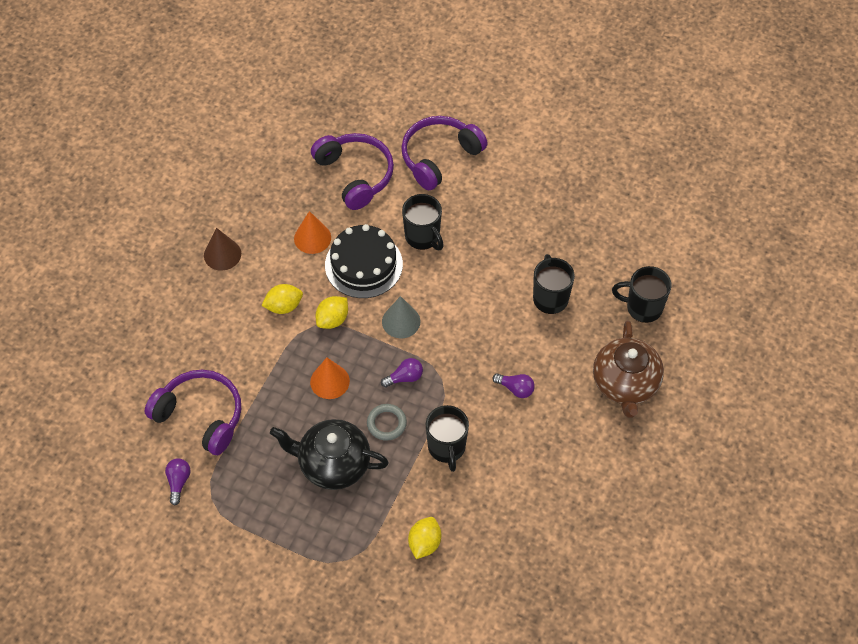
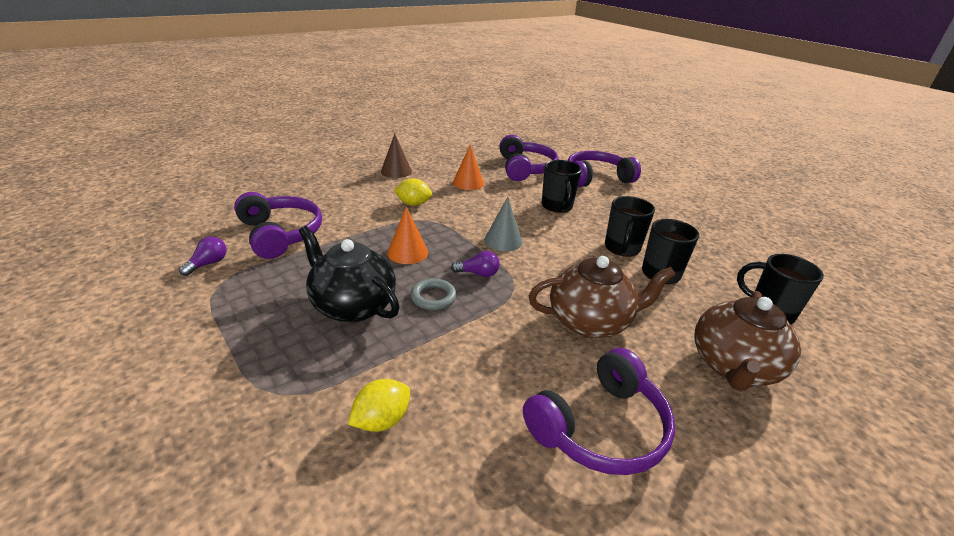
camera: 25 degrees right, 25 degrees down
(332, 319) = (445, 222): yellow lemon -> none
(363, 265) = (496, 204): black cake -> none
(447, 448) = (481, 339): black mug -> black mug (622, 248)
(515, 389) = (590, 322): purple light bulb -> brown teapot
(555, 480) = (600, 427): none -> purple headphones

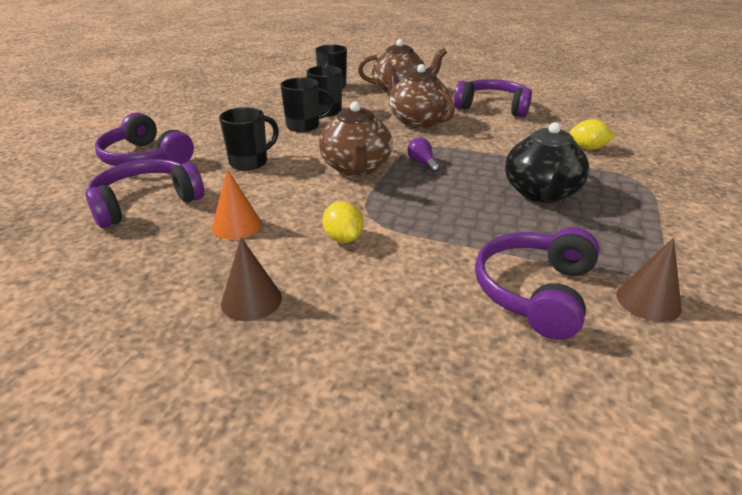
camera: 120 degrees left, 0 degrees up
(208, 264) = (648, 301): purple light bulb -> brown cone
(407, 252) = (441, 201): orange cone -> none
(433, 297) = (478, 169): grey ring -> none
(503, 240) = (356, 168): grey cone -> brown teapot

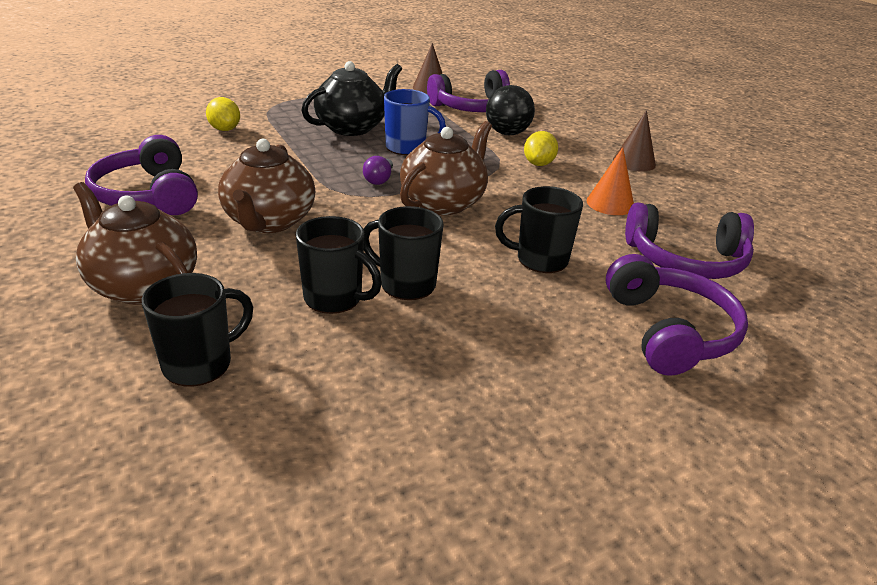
camera: 140 degrees left, 0 degrees up
(430, 266) = (507, 133): none -> black ball
(464, 196) = (407, 148): none -> blue mug

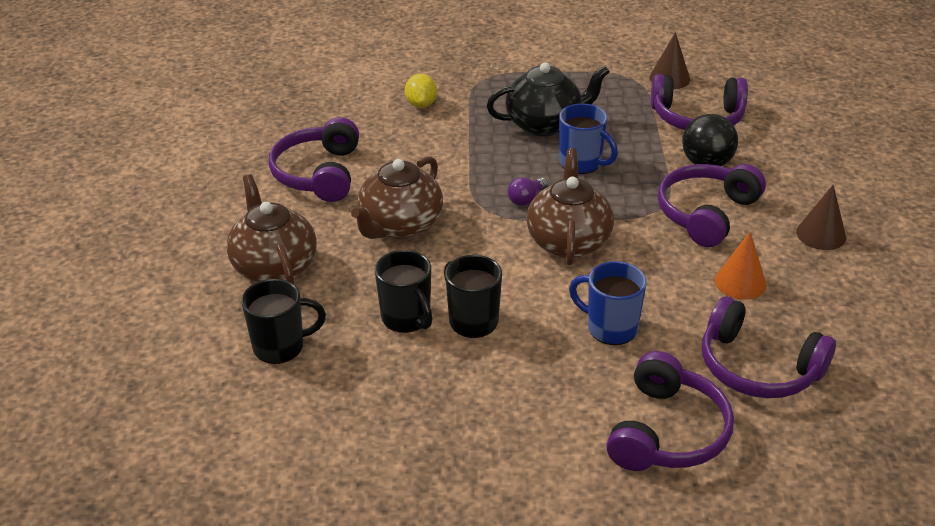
camera: 30 degrees right, 5 degrees up
(443, 203) = (568, 241): brown teapot -> brown teapot turned 60 degrees counterclockwise
(538, 164) = (706, 214): yellow lemon -> purple headphones
(540, 260) = (610, 328): black mug -> blue mug

